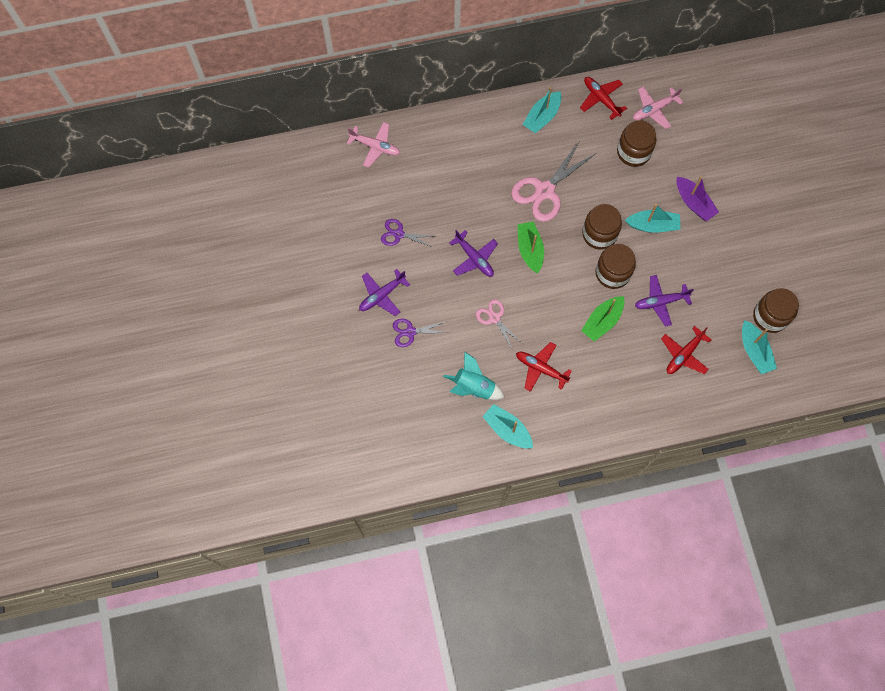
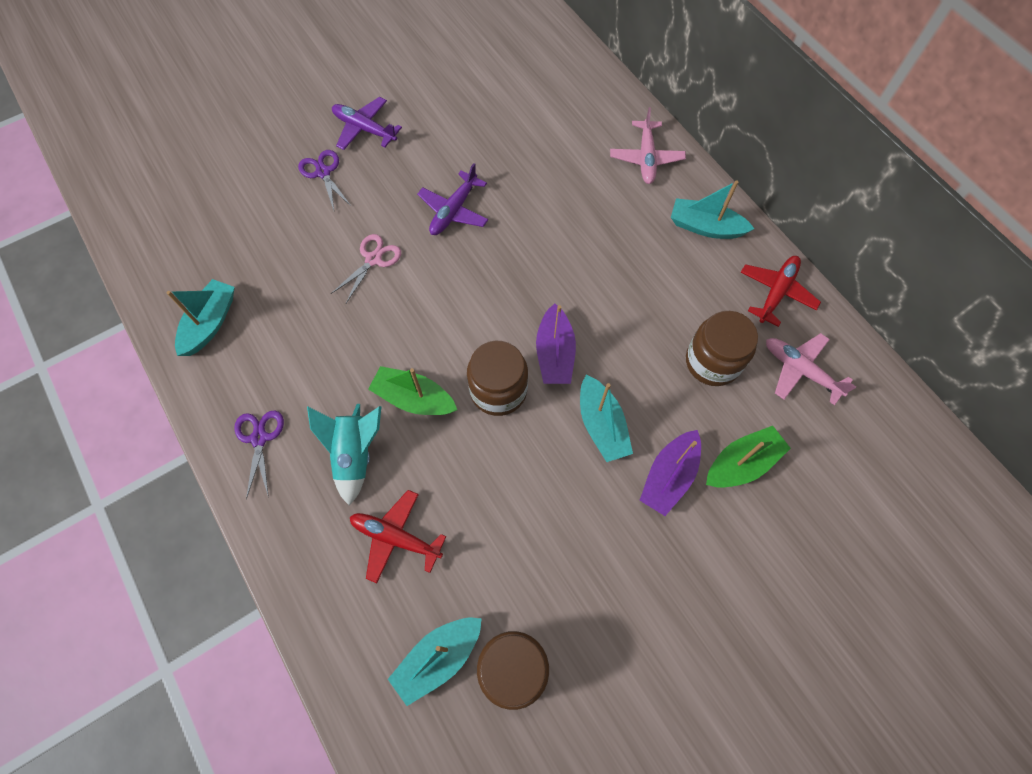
camera: 70 degrees right, 5 degrees down
(375, 147) = (566, 63): pink plane -> pink plane (646, 158)
(399, 234) = (455, 121): purple scissors -> purple scissors (259, 438)
(473, 387) = (264, 264): turquoise rocket -> turquoise rocket (355, 454)
(530, 250) = (492, 271): green boat -> green boat (741, 463)
(540, 368) = (314, 338): red plane -> none
(545, 191) = (592, 263): pink scissors -> none
(599, 234) = (555, 353): brown jar -> purple boat
(660, 302) = (475, 474): purple plane -> none

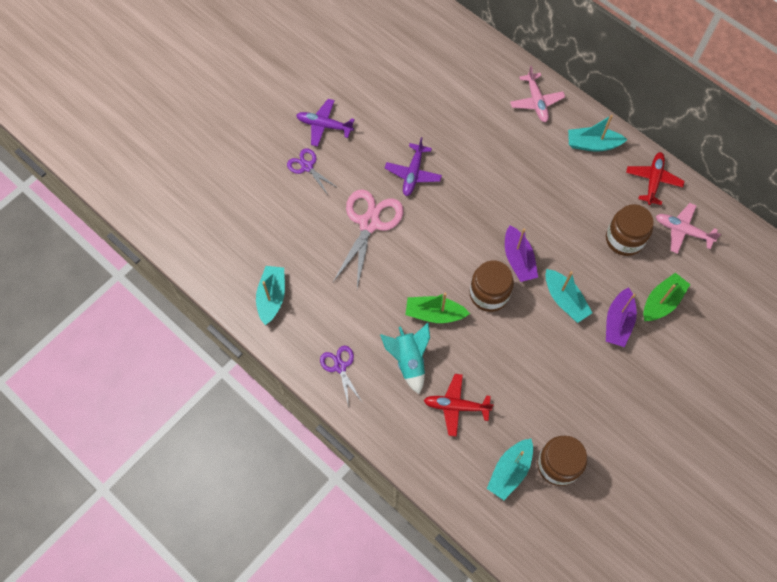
camera: 15 degrees left, 0 degrees up
(373, 259) = (369, 223): pink scissors -> pink scissors, size x1.81

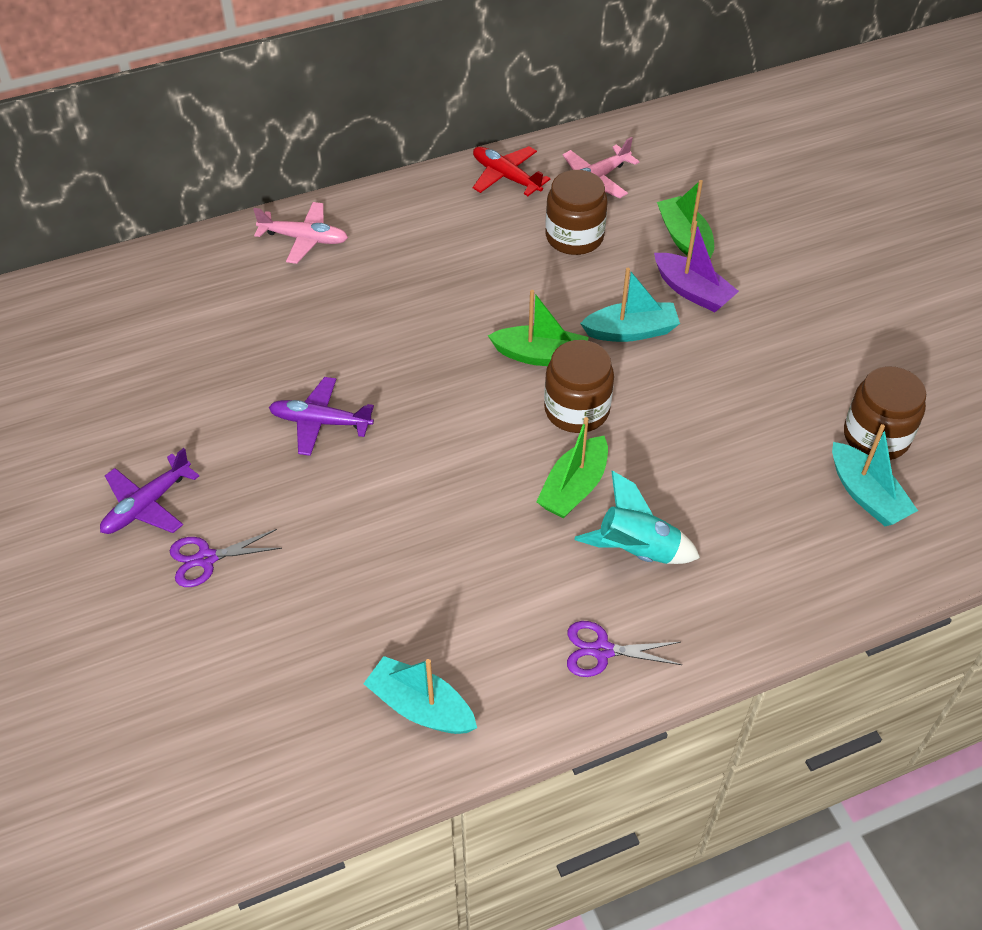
camera: 65 degrees left, 15 degrees down
(369, 223) = (369, 512): pink scissors -> none
(413, 174) = (320, 422): purple plane -> purple plane turned 150 degrees clockwise
(456, 406) = (739, 520): red plane -> none
(518, 259) = (540, 355): purple boat -> green boat
(592, 144) = (413, 210): turquoise boat -> none

